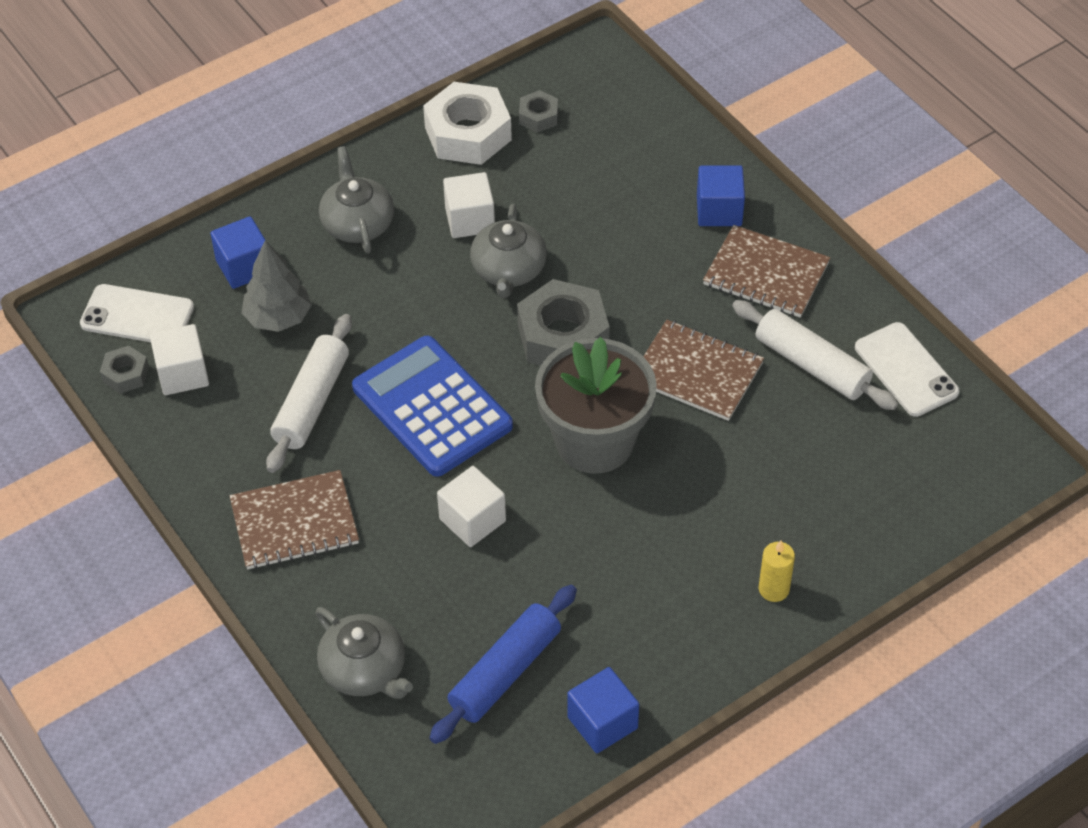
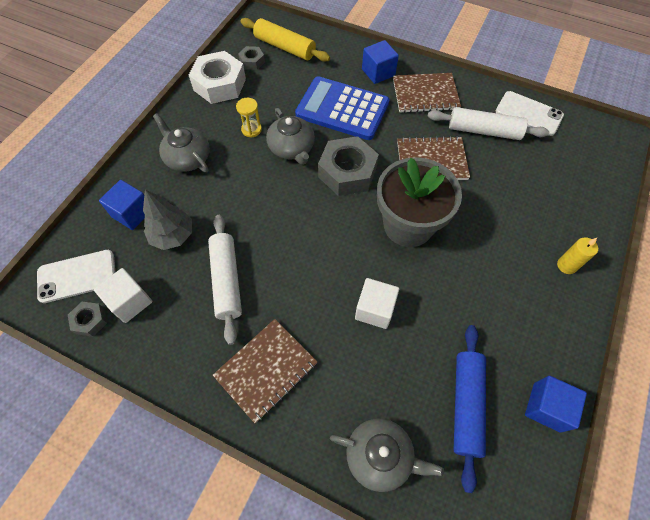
camera: 30 degrees left, 10 degrees up
(432, 407) = (302, 249): blue calculator -> blue calculator (342, 109)
(470, 220) = (251, 129): white cube -> yellow hourglass
(603, 113) = (285, 47): none -> yellow rolling pin

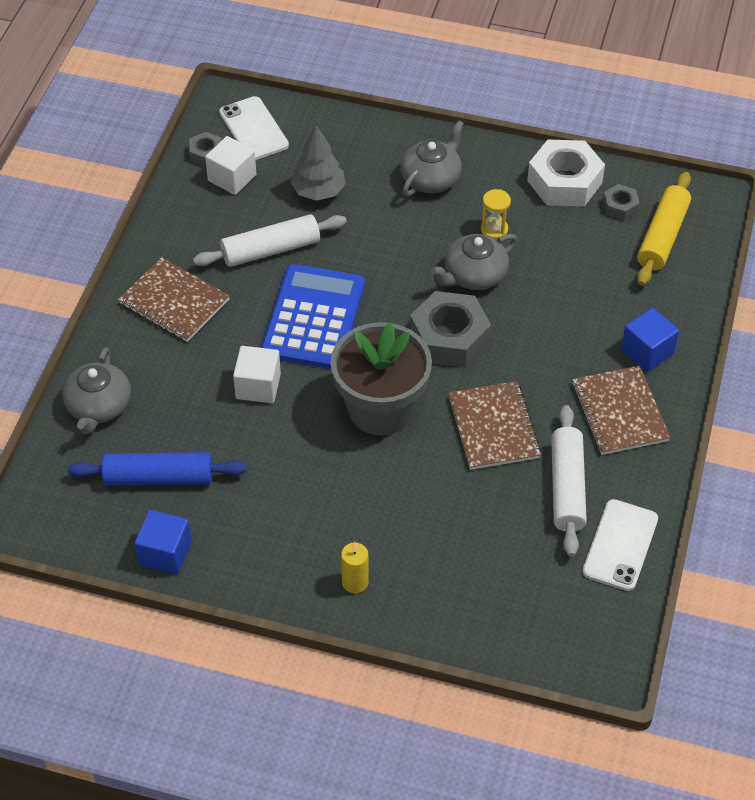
camera: 80 degrees right, 10 degrees down
(132, 213) = (340, 150): blue cube -> none
(342, 109) = (559, 318): blue calculator -> blue calculator (313, 318)

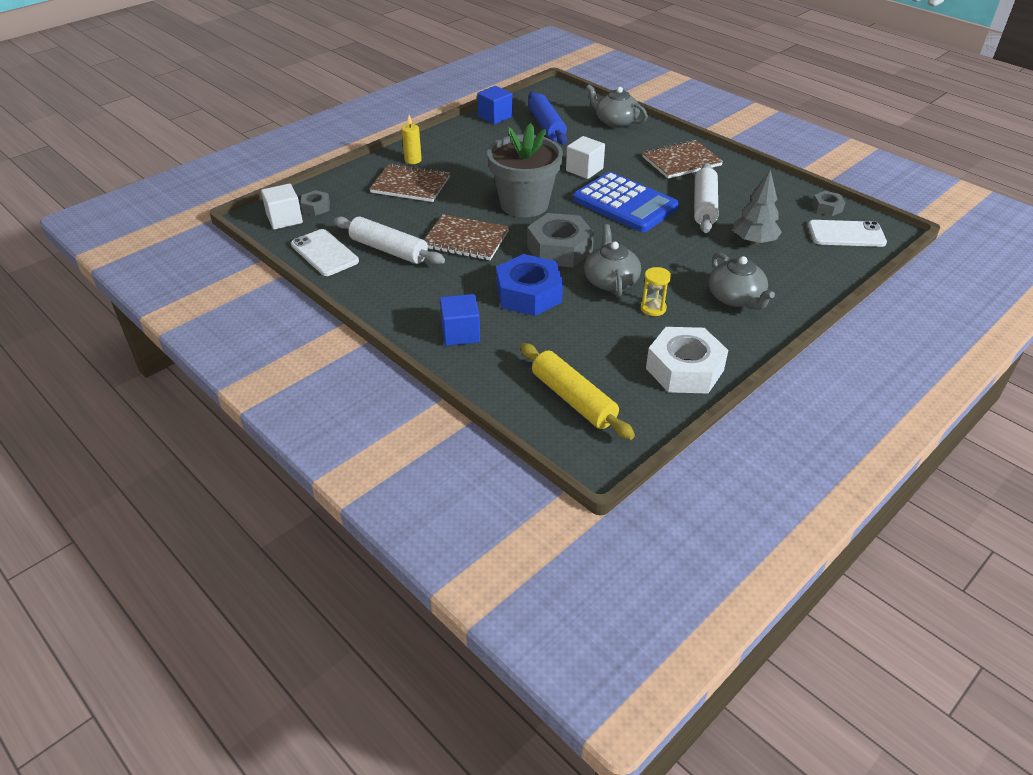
camera: 120 degrees right, 10 degrees down
(159, 477) = (546, 126): blue rolling pin -> blue rolling pin turned 45 degrees counterclockwise
(232, 178) = (792, 211): white cube -> white cube (284, 219)
(546, 328) = (528, 294): none -> blue nut
(620, 206) = (630, 390): grey nut -> grey nut (316, 207)
(620, 412) = (421, 296): brown notebook -> brown notebook (410, 185)

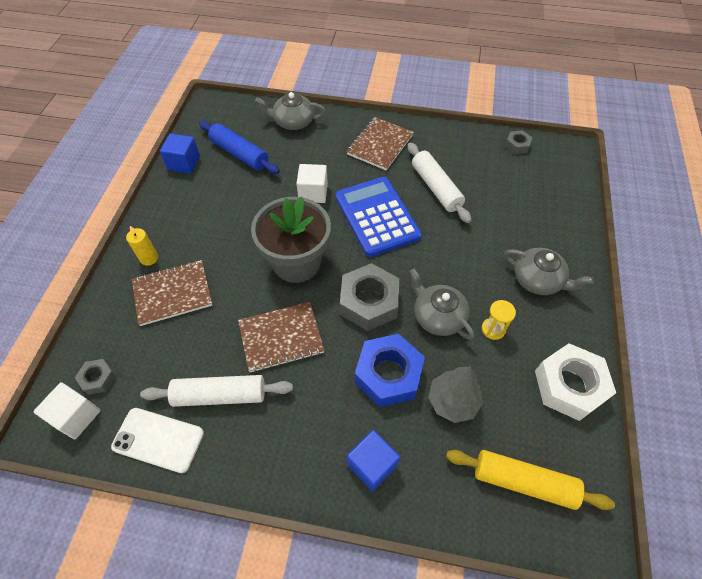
camera: 35 degrees left, 15 degrees up
(625, 203) = (377, 216): blue calculator -> blue calculator turned 120 degrees counterclockwise
(754, 241) = (500, 209): grey tree -> grey tree (452, 401)
(846, 234) = (550, 167): white phone -> none

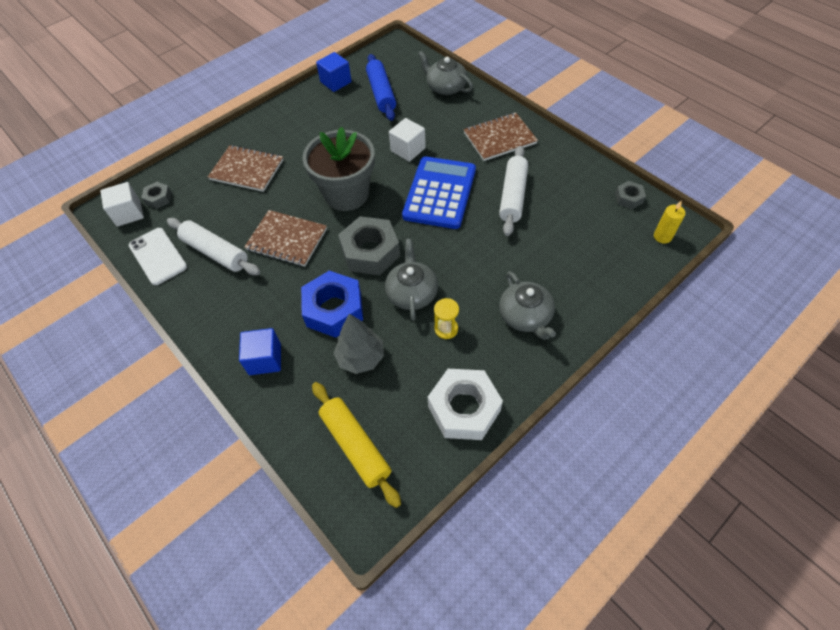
camera: 40 degrees right, 0 degrees up
(149, 258) = (253, 138): yellow candle -> yellow candle (662, 236)

